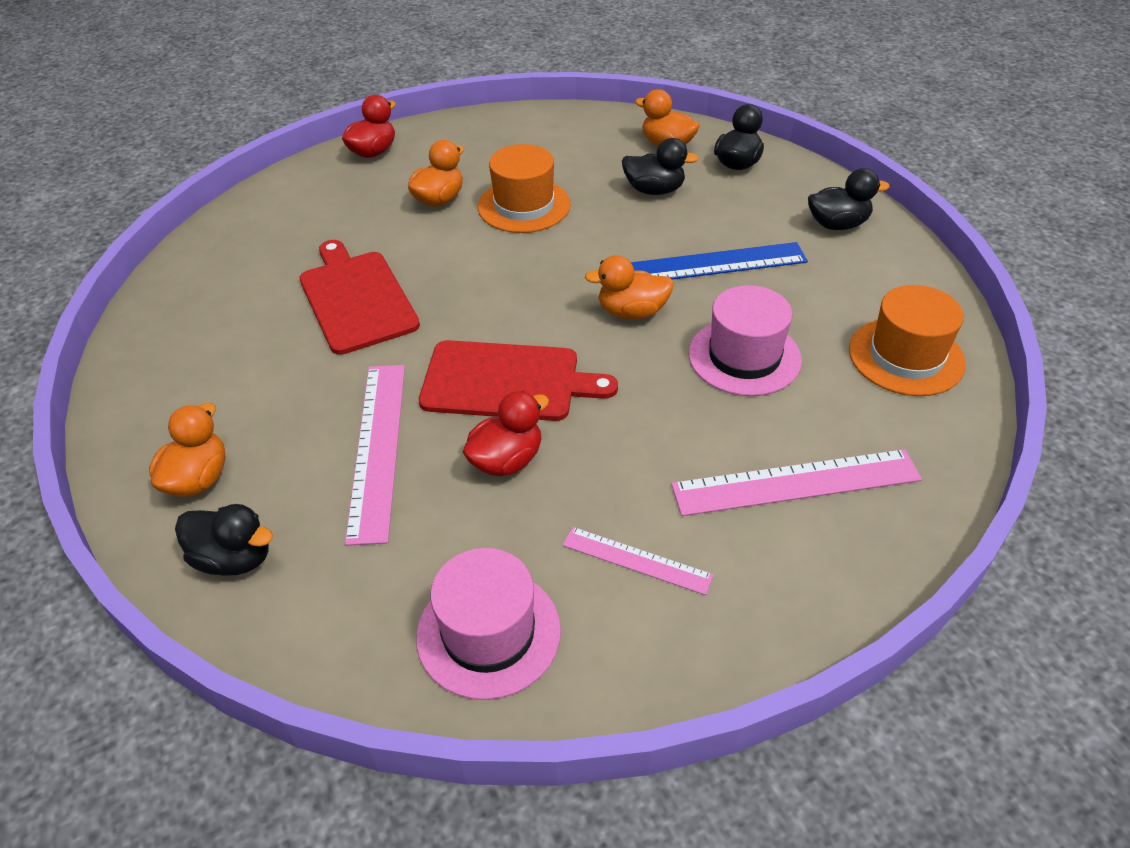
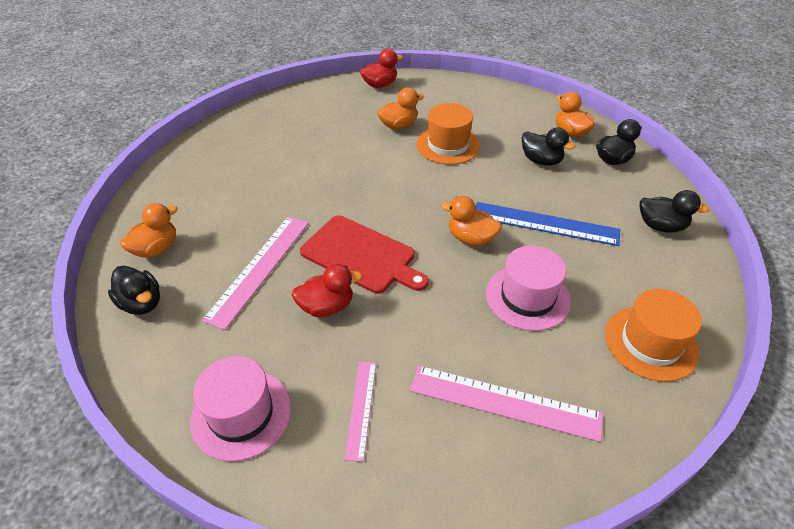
camera: 25 degrees right, 0 degrees up
(356, 298) = (310, 172): red cutting board -> none
(636, 560) = (361, 408): pink ruler -> pink ruler turned 45 degrees clockwise

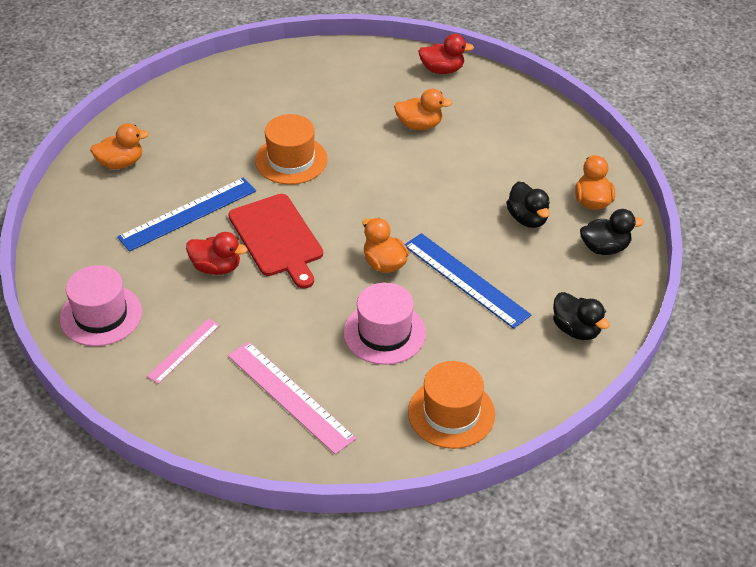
camera: 30 degrees right, 0 degrees up
(142, 303) = (84, 204): black duck -> none
(259, 268) = (188, 214): pink ruler -> blue ruler
(448, 145) = (449, 165): orange hat -> orange hat (291, 160)

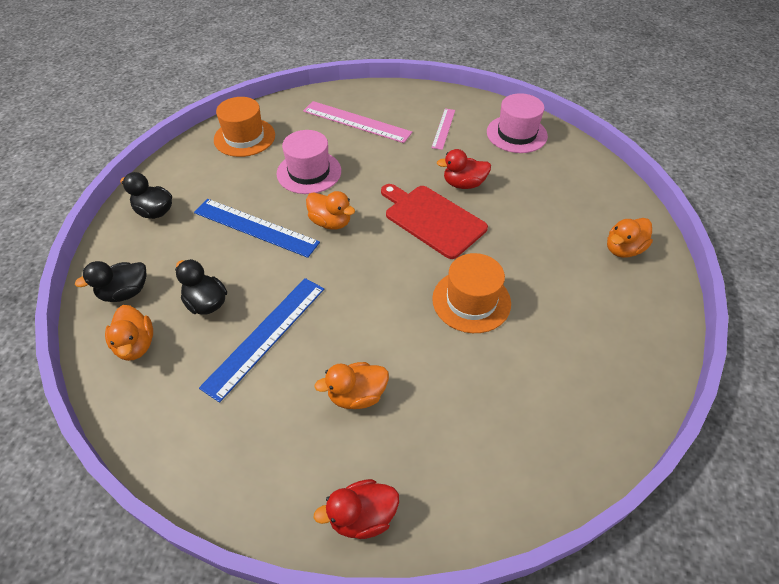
camera: 160 degrees right, 5 degrees up
(188, 214) = (522, 219): blue ruler -> blue ruler (265, 336)

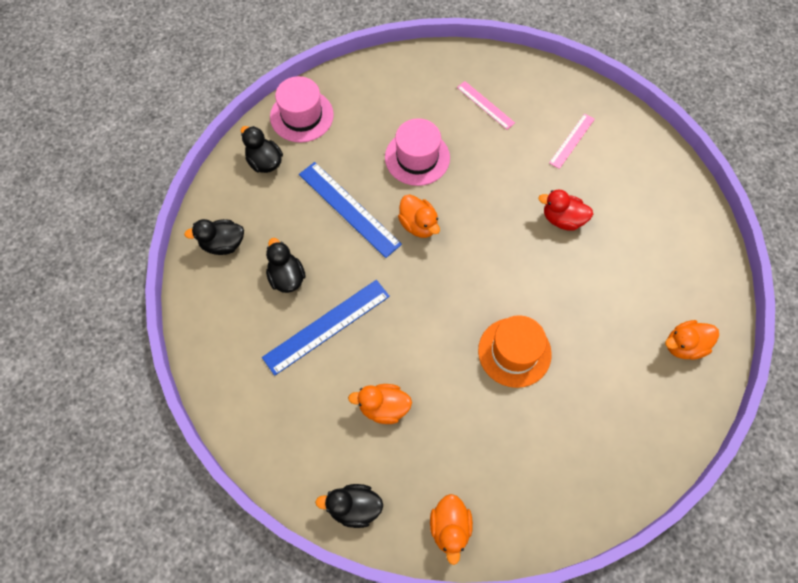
camera: 20 degrees right, 15 degrees up
(136, 345) = (222, 299): orange duck -> orange duck (450, 528)
(244, 137) = (368, 93): orange hat -> none
(356, 122) = (485, 105): pink ruler -> pink ruler, size x0.57
(362, 516) = (354, 507): red duck -> black duck
(432, 219) = (515, 252): red cutting board -> none
(516, 134) = (646, 171): pink hat -> pink hat (301, 116)

